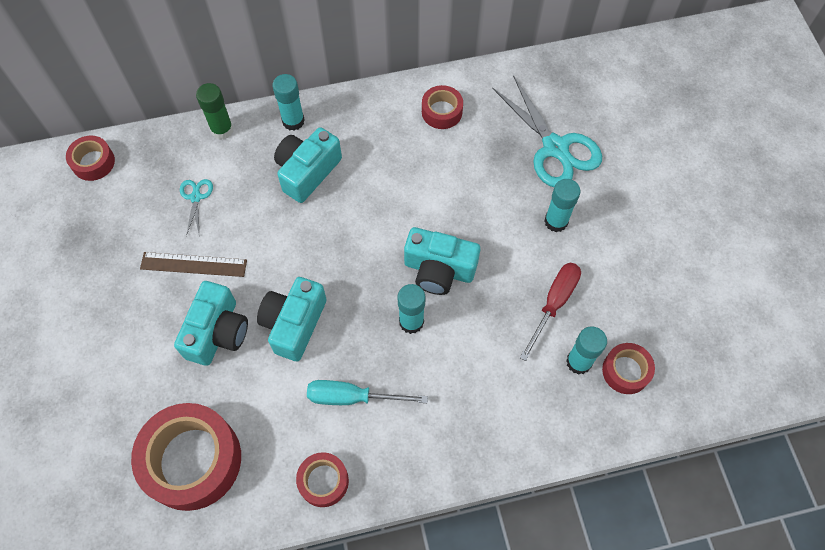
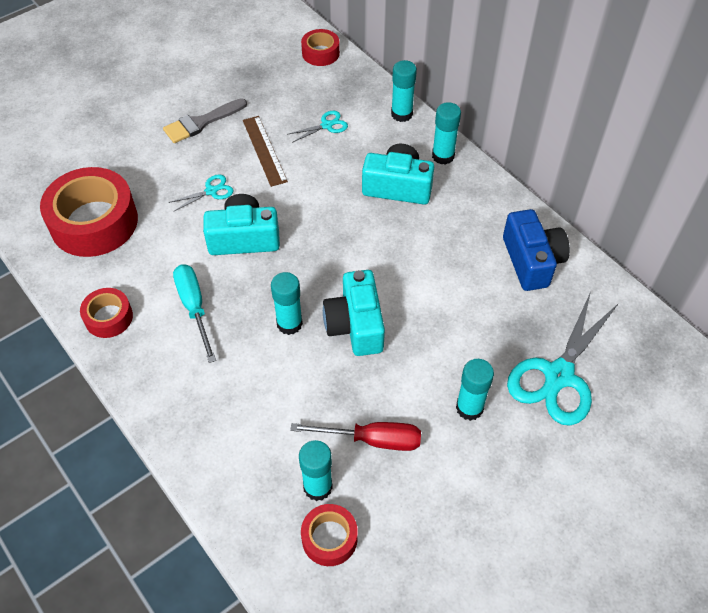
camera: 65 degrees right, 10 degrees down
(117, 309) = (201, 122): none -> grey brush
(217, 332) = (211, 191): turquoise camera -> turquoise scissors
(222, 130) = (401, 114): green glue stick -> turquoise glue stick
(442, 112) = (532, 261): red tape -> blue camera

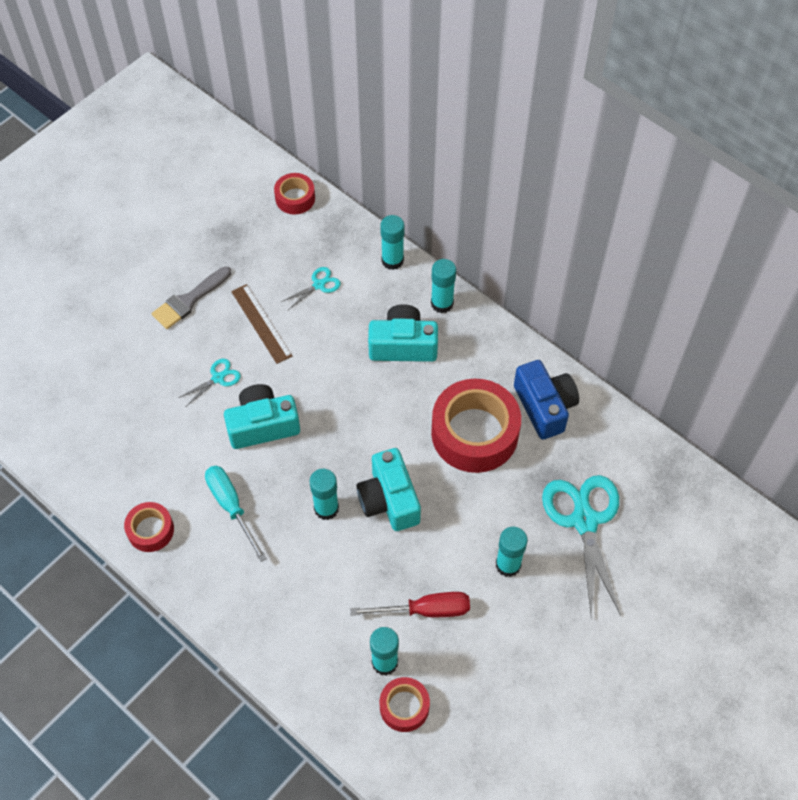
camera: 10 degrees left, 5 degrees up
(94, 222) = (108, 431): red tape -> red tape (474, 433)
(558, 376) = (584, 520): turquoise scissors -> turquoise scissors turned 150 degrees clockwise

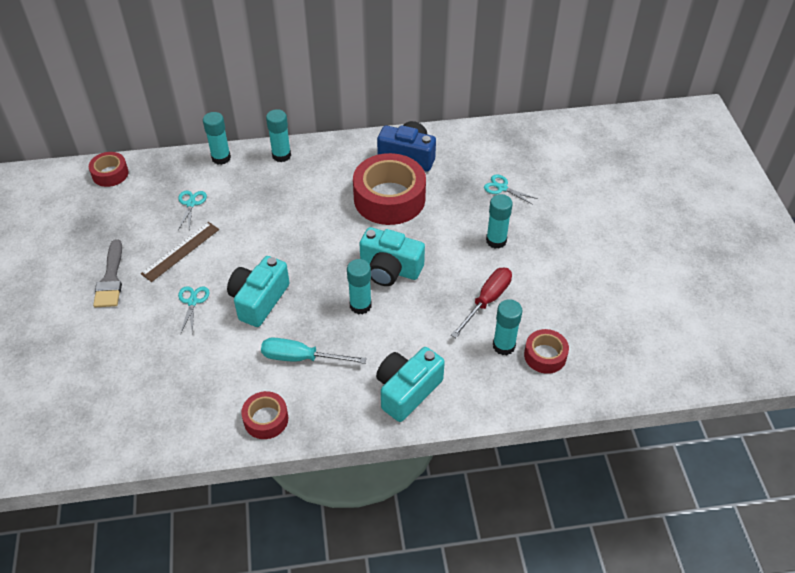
camera: 50 degrees left, 10 degrees down
(261, 323) = (181, 251): brown ruler -> brown ruler turned 60 degrees counterclockwise
(403, 345) = (287, 192): turquoise camera -> turquoise camera (407, 390)
(584, 520) = (502, 188): turquoise scissors -> turquoise scissors, size x0.46

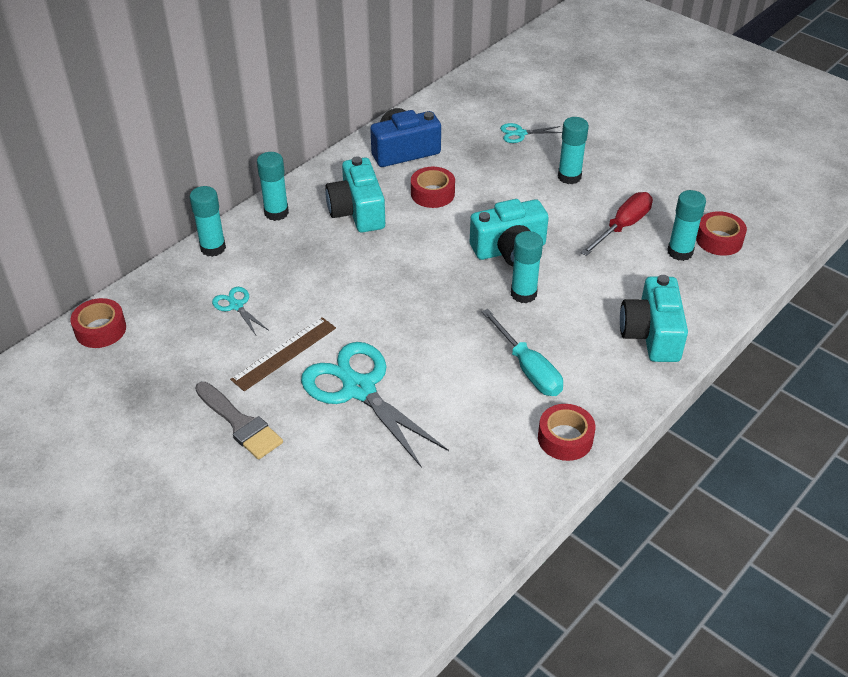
camera: 40 degrees left, 5 degrees down
(181, 251) = (284, 353): brown ruler -> brown ruler turned 45 degrees clockwise
(192, 301) = (359, 389): turquoise scissors -> turquoise scissors, size x2.18
(259, 300) = (424, 347): turquoise camera -> turquoise camera (357, 211)
(301, 358) = (528, 369): turquoise screwdriver -> turquoise screwdriver turned 90 degrees counterclockwise
(389, 198) = (432, 193): red tape -> red tape, size x0.51
(487, 301) = (622, 226): red screwdriver -> red screwdriver turned 45 degrees clockwise

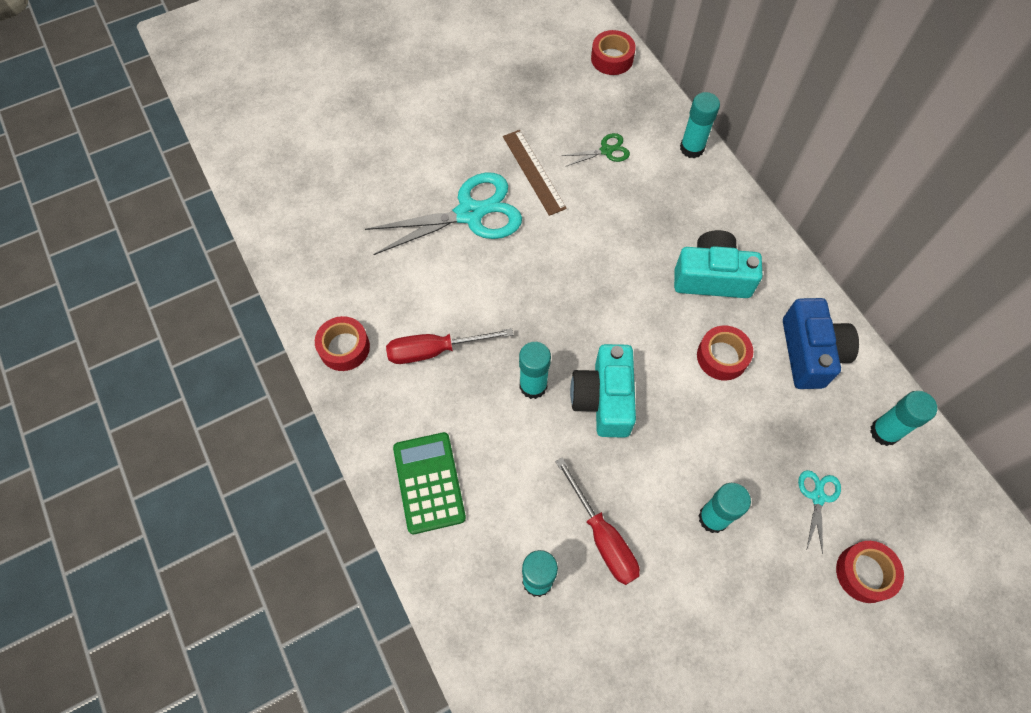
camera: 110 degrees right, 20 degrees up
(236, 306) = (606, 150): turquoise scissors -> green scissors
(240, 424) = (469, 128): grey brush -> none
(276, 213) = (730, 207): turquoise glue stick -> turquoise glue stick (884, 432)
(528, 369) = (435, 350): turquoise screwdriver -> red screwdriver
(651, 334) = (429, 483): turquoise camera -> green calculator
(719, 240) = (542, 641): red tape -> red tape (864, 573)

